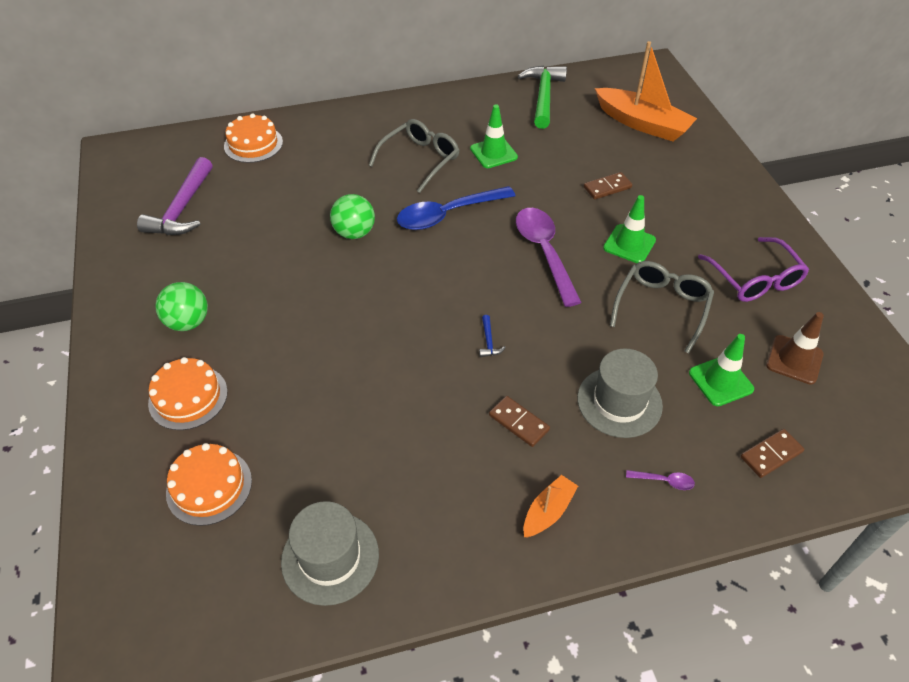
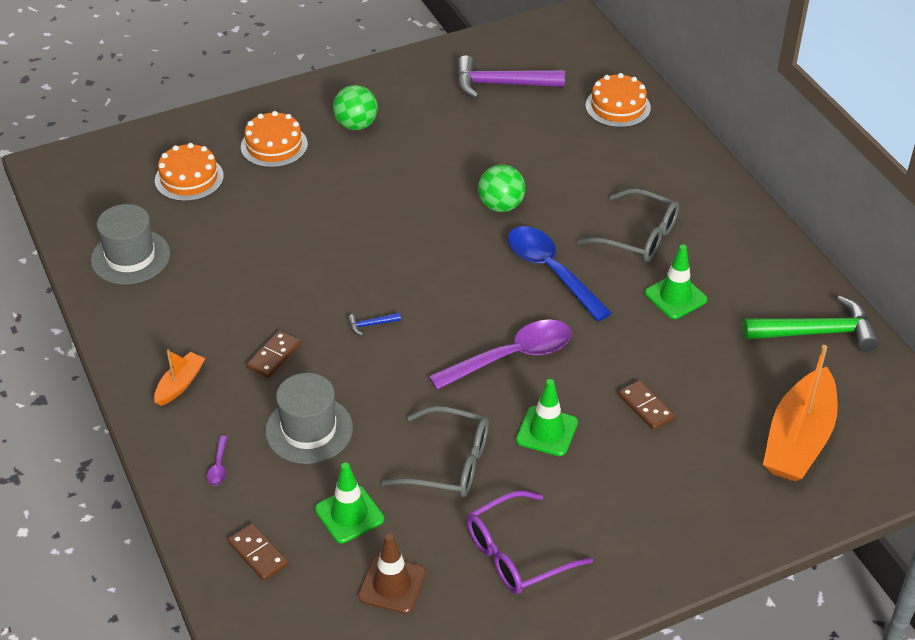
camera: 80 degrees right, 5 degrees down
(548, 511) = (180, 384): orange boat -> orange boat turned 90 degrees counterclockwise

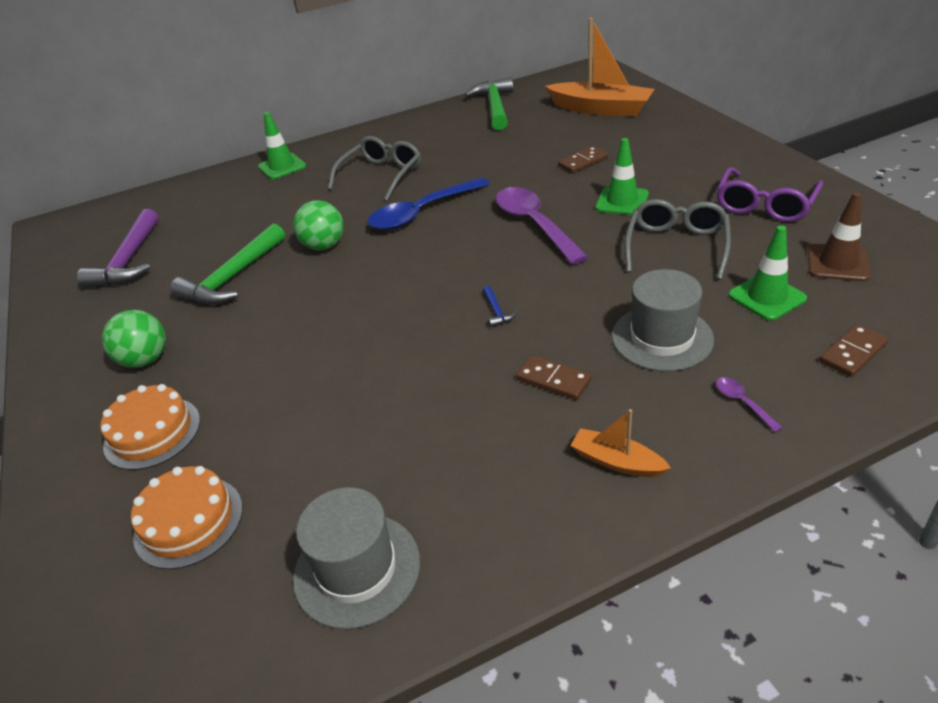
camera: 85 degrees left, 5 degrees down
(219, 466) = (742, 402): purple spoon -> purple spoon turned 120 degrees counterclockwise
(460, 154) = (233, 277): none -> green hammer
(517, 554) = (764, 205): purple glasses -> purple glasses turned 60 degrees clockwise
(618, 106) = (201, 194): orange cake -> none
(675, 297) = (457, 157): green traffic cone -> green traffic cone (282, 166)

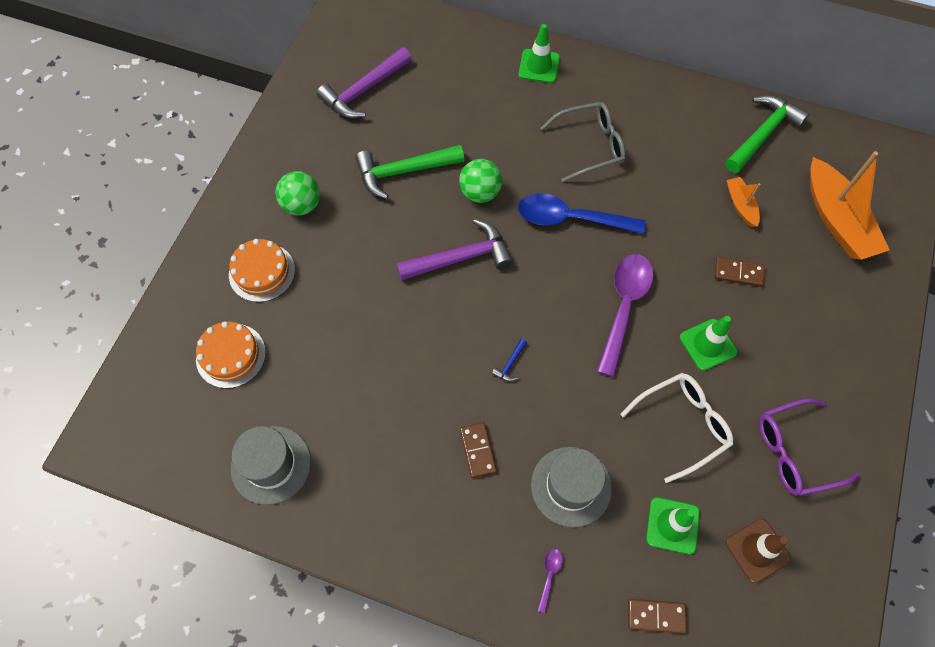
camera: 40 degrees right, 25 degrees up
(359, 287) = (460, 258): none -> purple hammer
(616, 462) = (442, 537): orange boat -> orange boat (740, 205)
(676, 246) = (682, 425): grey glasses -> white glasses

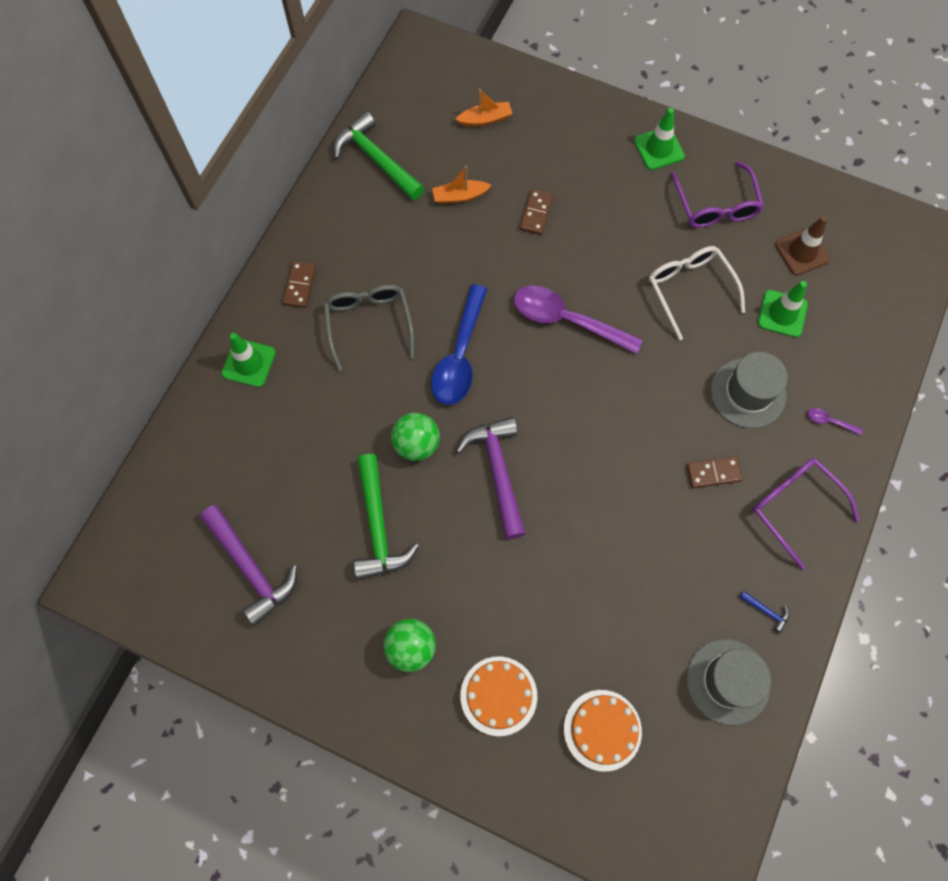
camera: 85 degrees left, 5 degrees up
(448, 534) = (794, 507): none -> purple glasses
(510, 364) = (623, 434): blue hammer -> blue hammer (766, 611)
(656, 616) = (859, 340): brown domino -> brown domino (299, 285)
(708, 344) = (610, 254): green traffic cone -> green traffic cone (659, 149)
(837, 220) = (485, 119): orange boat -> orange boat, size x0.49

